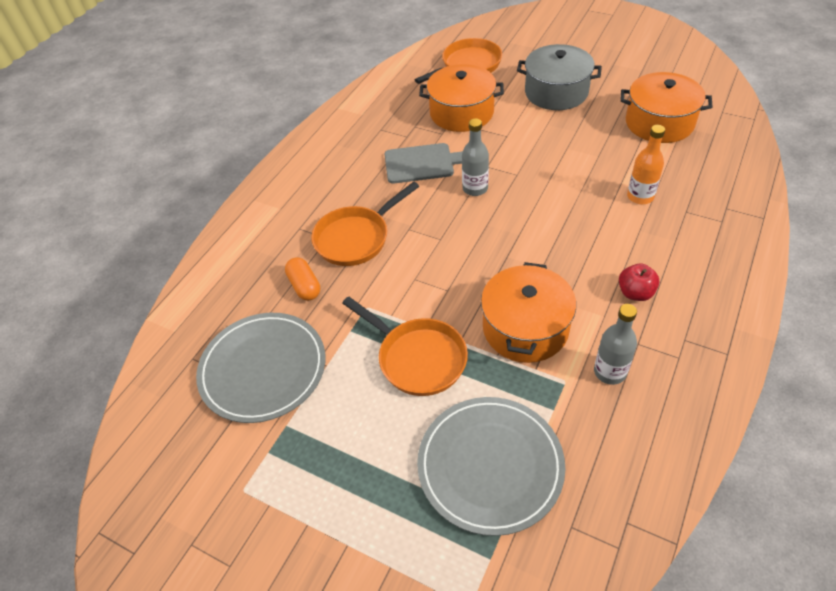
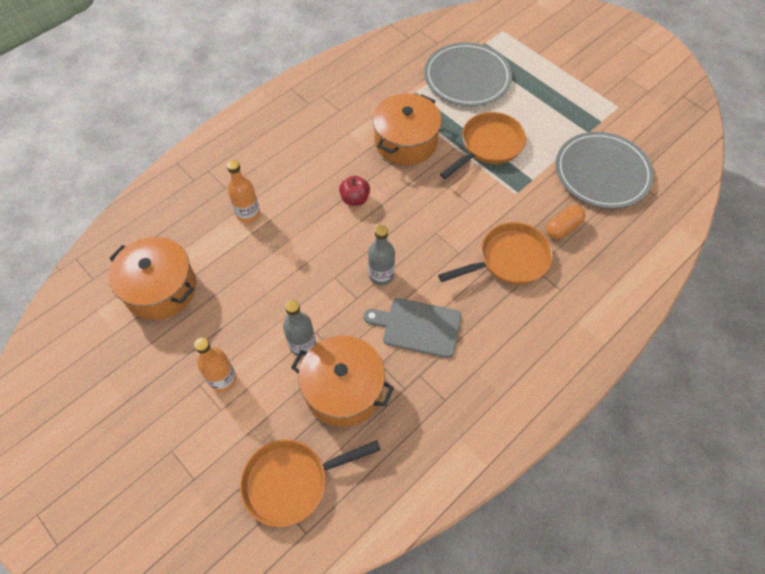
camera: 165 degrees left, 10 degrees up
(304, 286) = (563, 228): orange capsule -> orange capsule turned 60 degrees clockwise
(418, 358) = (488, 146): orange pan -> orange pan turned 75 degrees clockwise
(556, 92) = (223, 379): grey pot -> orange bottle
(610, 372) = (368, 100): grey bottle -> grey bottle (302, 344)
(635, 293) = (315, 140): red apple -> red apple (355, 199)

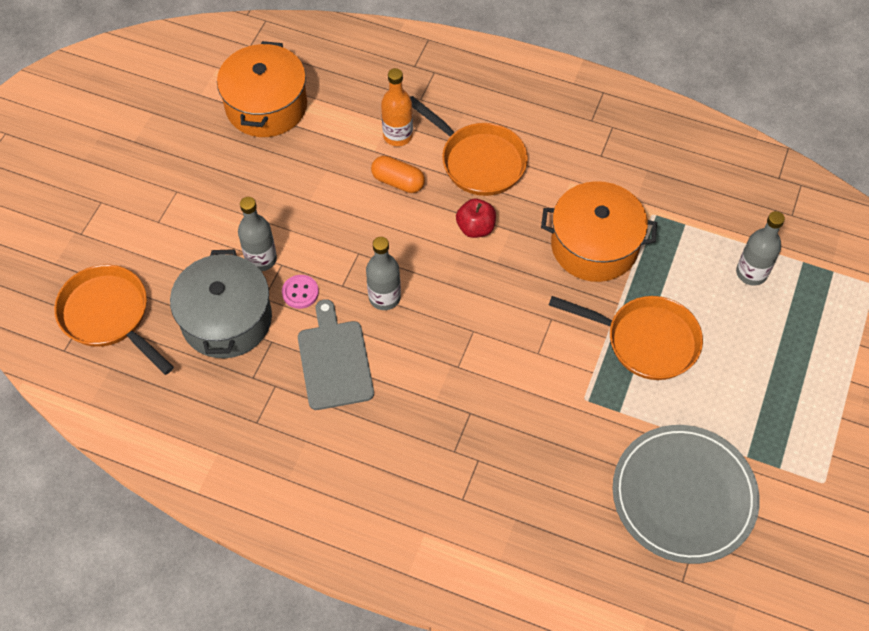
camera: 65 degrees right, 0 degrees up
(223, 379) = (191, 207): orange bottle -> none
(343, 389) = (226, 319): orange pot -> grey pot
(347, 328) = (300, 292): none -> pink button
(467, 77) = (751, 273): grey plate -> grey bottle
(509, 259) = (477, 425): orange pan -> orange pan (478, 161)
(563, 228) = (560, 473): orange capsule -> orange capsule (398, 181)

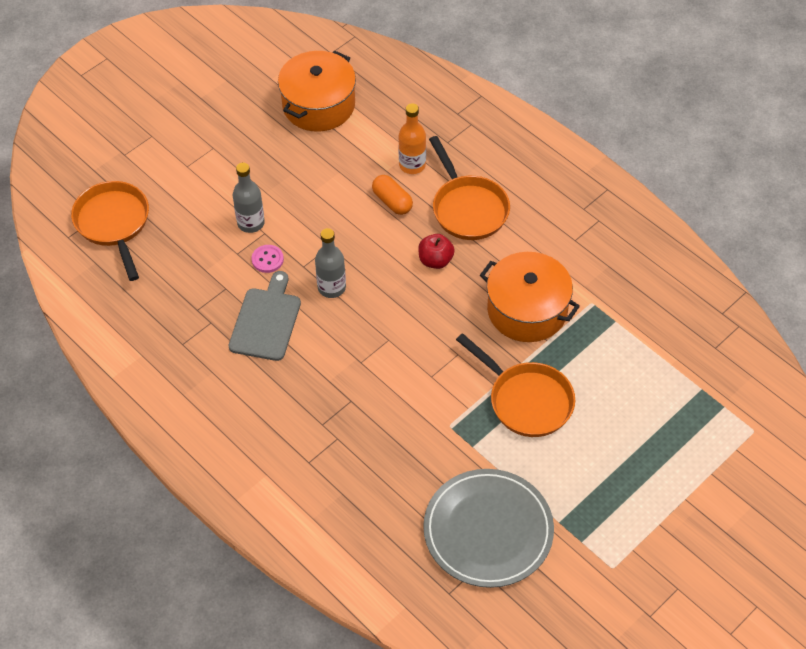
camera: 25 degrees right, 5 degrees down
(226, 319) = (200, 259): grey pot -> none
(751, 273) = (650, 381): grey bottle -> none

